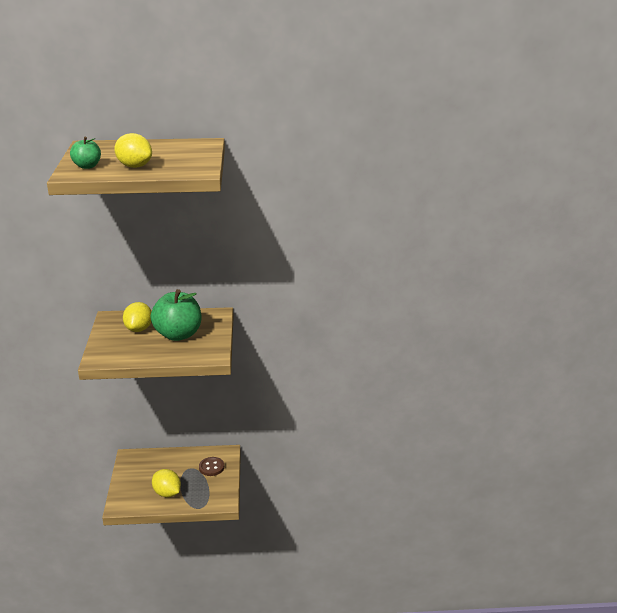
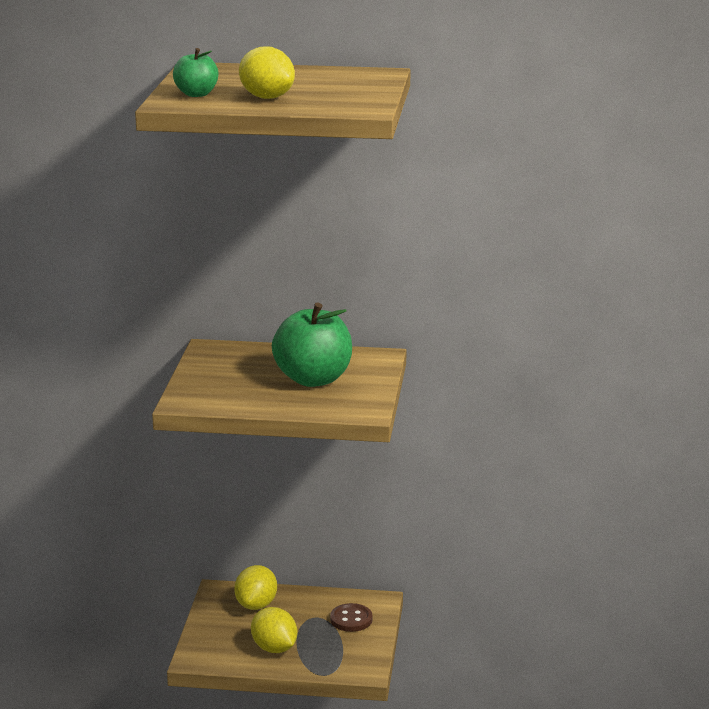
camera: 10 degrees right, 5 degrees down
(139, 329) = (252, 367): yellow lemon -> yellow lemon (256, 605)

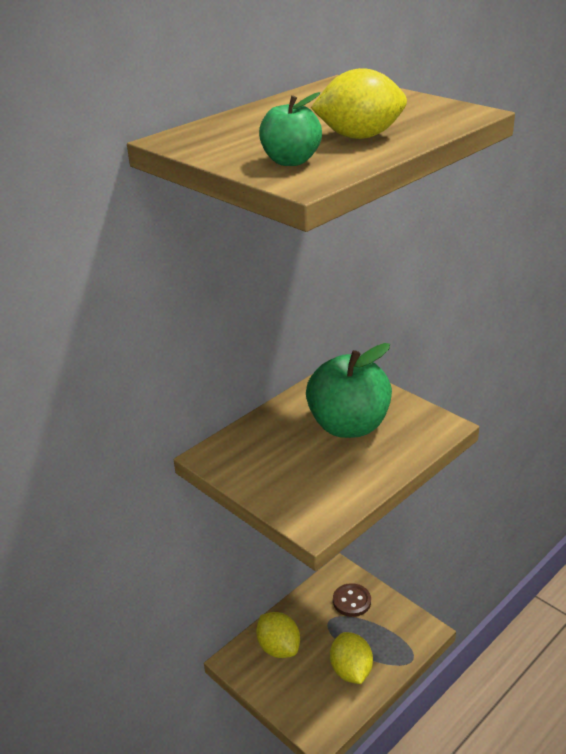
camera: 50 degrees left, 10 degrees up
(274, 648) = (351, 671): yellow lemon -> yellow lemon turned 75 degrees clockwise

